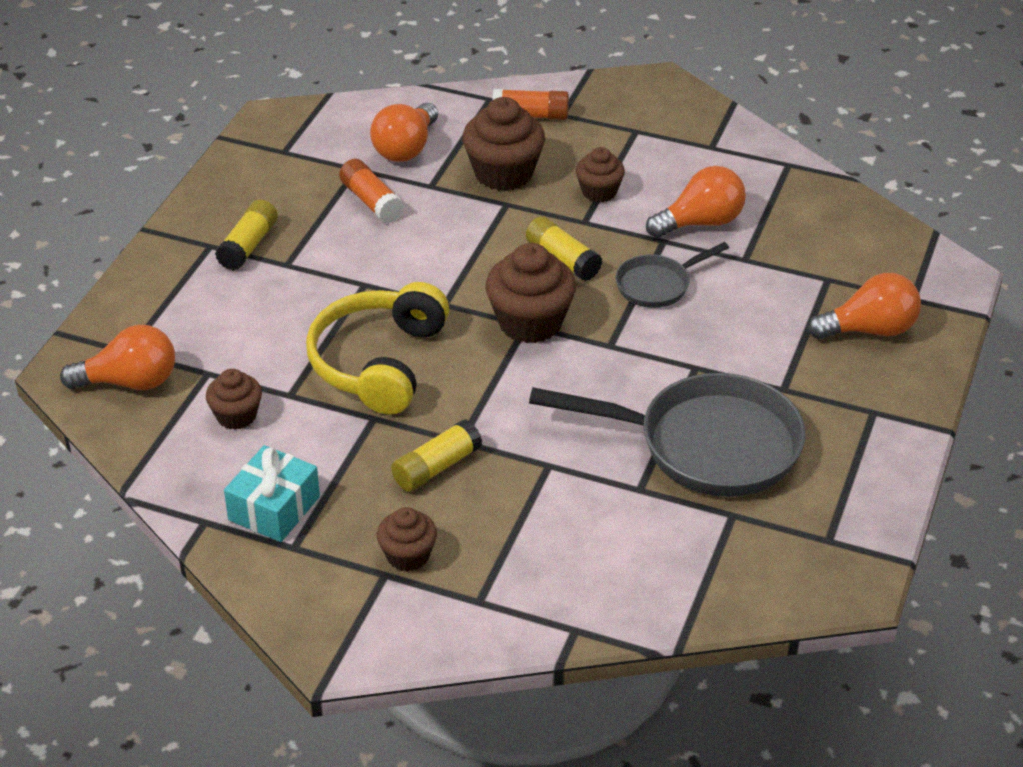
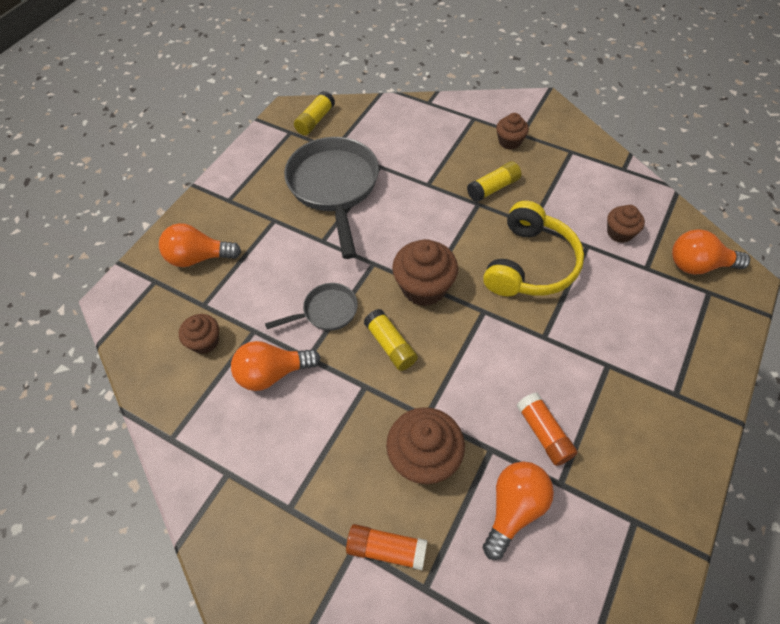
camera: 170 degrees left, 15 degrees up
(248, 246) = (643, 389): yellow glue stick -> yellow glue stick (315, 120)
(274, 508) = (585, 172): turquoise gift -> none
(599, 192) = (344, 422): brown cupcake -> brown cupcake (205, 342)
(706, 445) = (334, 187): grey pan -> grey pan turned 60 degrees clockwise

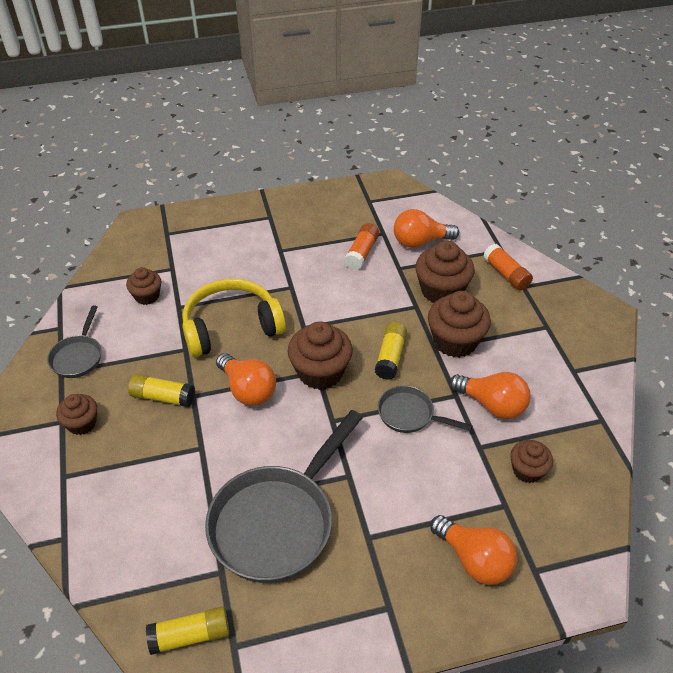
camera: 135 degrees left, 10 degrees down
(356, 409) = (455, 341): none -> brown cupcake
(580, 165) = (78, 356): none -> grey pan
(698, 265) = (144, 246): orange light bulb -> orange light bulb (248, 390)

